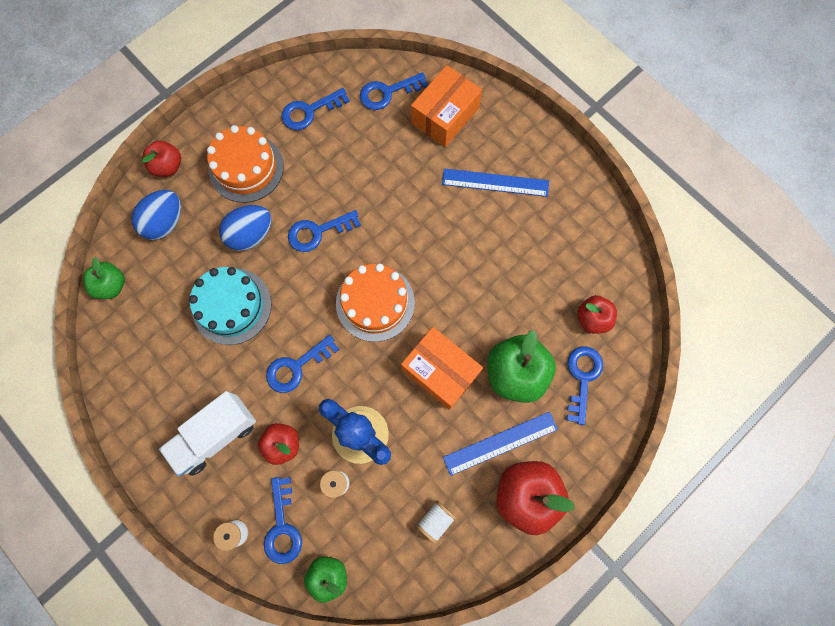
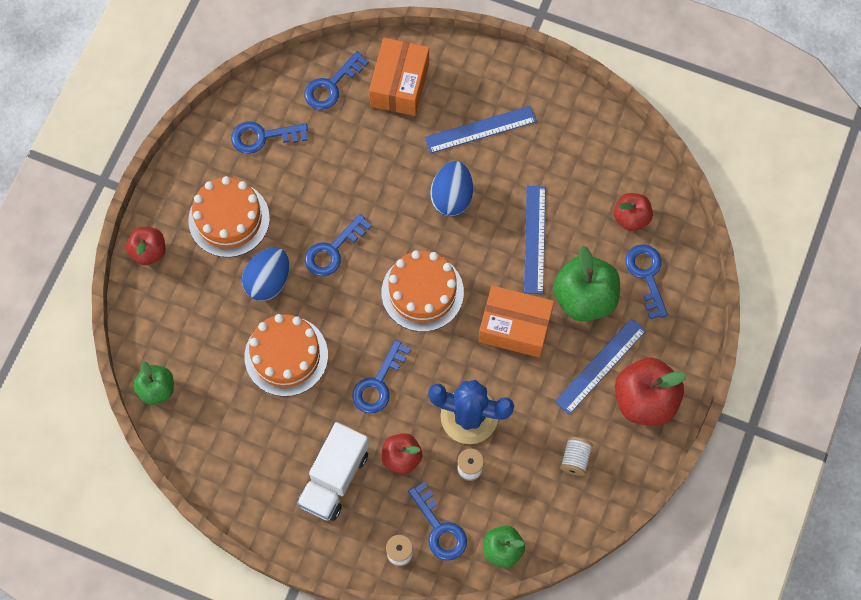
camera: 25 degrees left, 5 degrees down
(165, 222) = (176, 306): blue egg -> blue egg (451, 197)
(232, 306) = (286, 356): turquoise cake -> orange cake
(309, 111) = (263, 137): blue key -> blue key turned 45 degrees clockwise
(496, 300) = (534, 239): none -> blue ruler

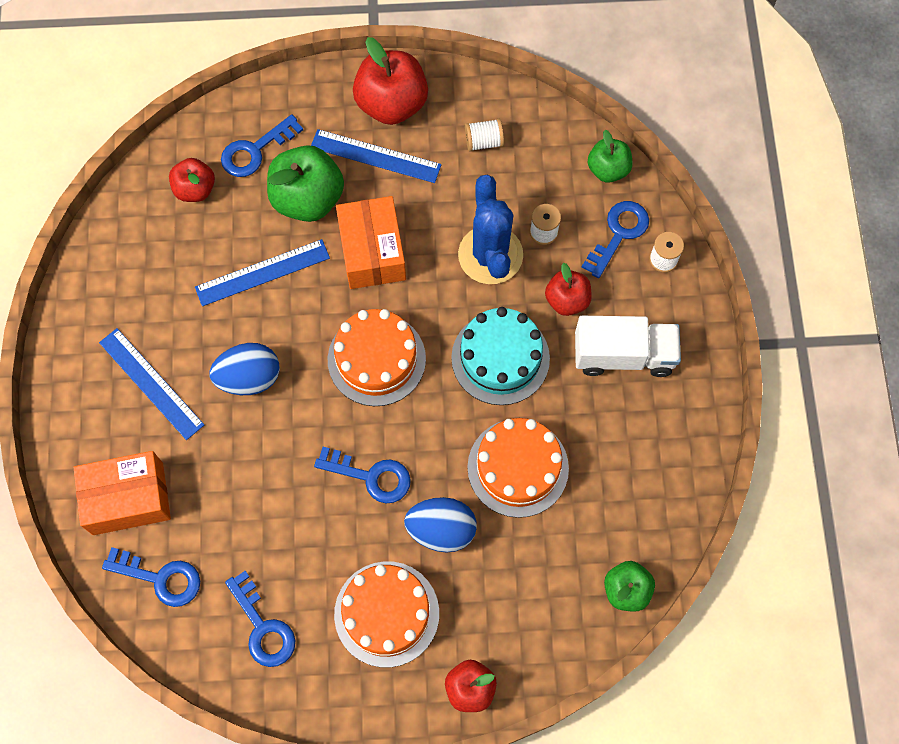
camera: 115 degrees left, 0 degrees up
(378, 383) = (500, 358): blue key -> turquoise cake

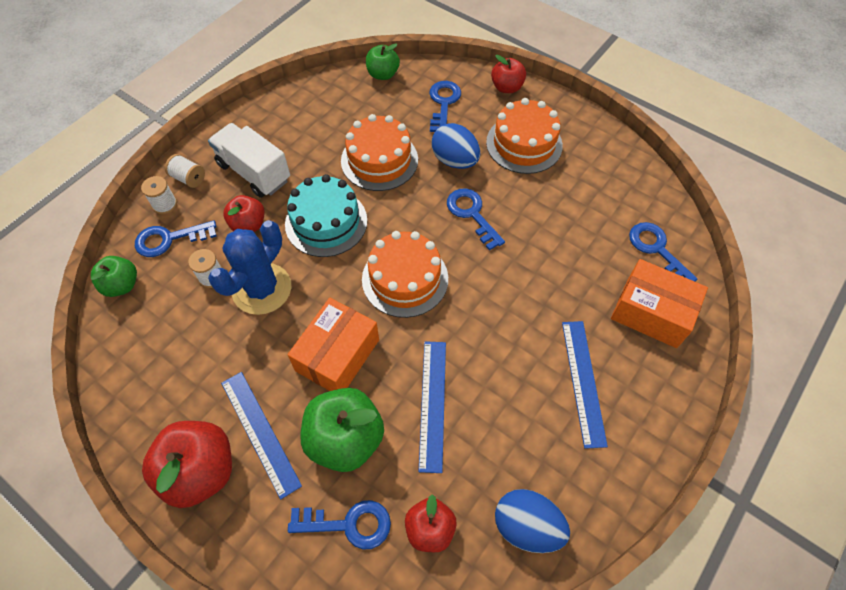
camera: 140 degrees left, 10 degrees down
(249, 378) = (505, 331): blue egg -> blue egg (527, 526)
(262, 272) = (432, 404): blue ruler -> blue ruler turned 75 degrees clockwise
(263, 627) = (605, 183): blue key -> blue key (443, 103)
(484, 142) = (173, 375): white spool -> white spool (188, 178)

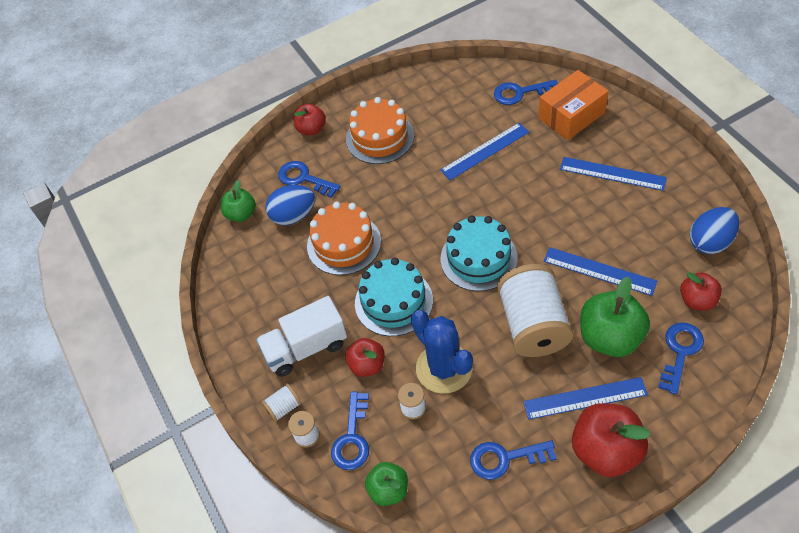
camera: 60 degrees left, 5 degrees down
(337, 355) = (533, 325): orange box -> white spool
(405, 279) = (478, 258): orange cake -> turquoise cake
(455, 160) = (373, 189): blue egg -> blue egg (293, 216)
(472, 214) = (435, 194): blue key -> blue key (505, 458)
(552, 241) = (485, 151): none -> blue ruler

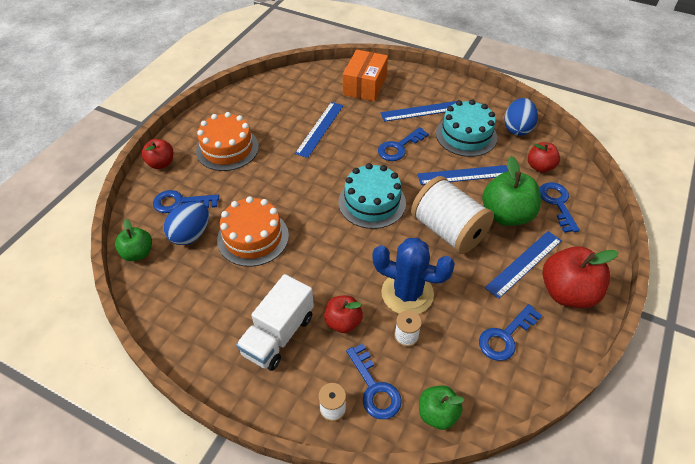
camera: 40 degrees left, 5 degrees down
(283, 408) = (294, 396): white spool -> none
(393, 301) = (328, 262): turquoise cake -> turquoise cake (466, 135)
(520, 93) = (317, 83): blue key -> blue key (399, 147)

